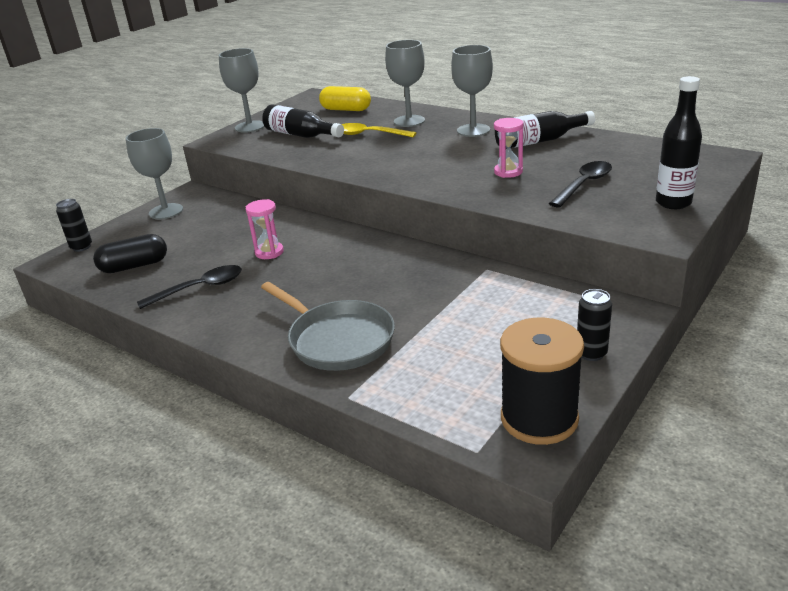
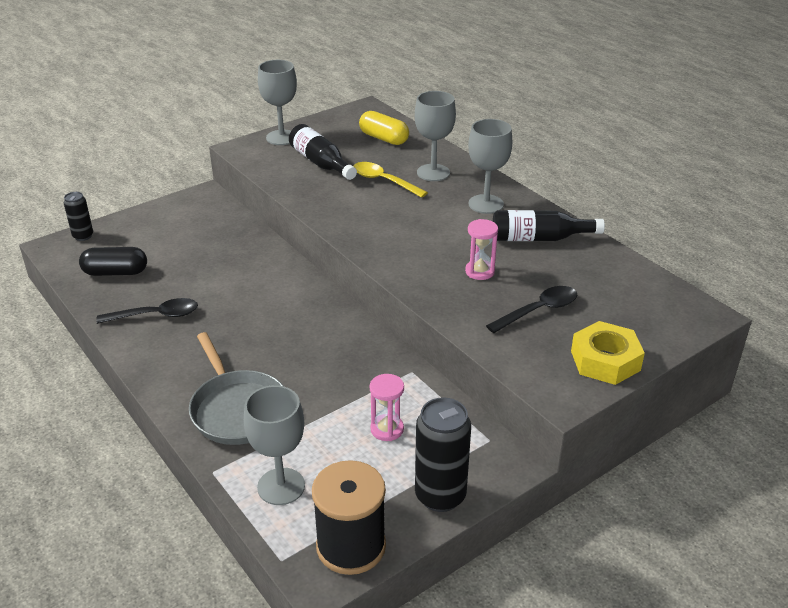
camera: 15 degrees right, 5 degrees up
(166, 211) = (172, 213): grey goblet -> grey goblet (281, 486)
(269, 252) = (234, 291): pink hourglass -> pink hourglass (387, 429)
(591, 353) = (440, 496): black can -> black can, size x1.75
(673, 203) = (605, 360): black bottle -> yellow nut

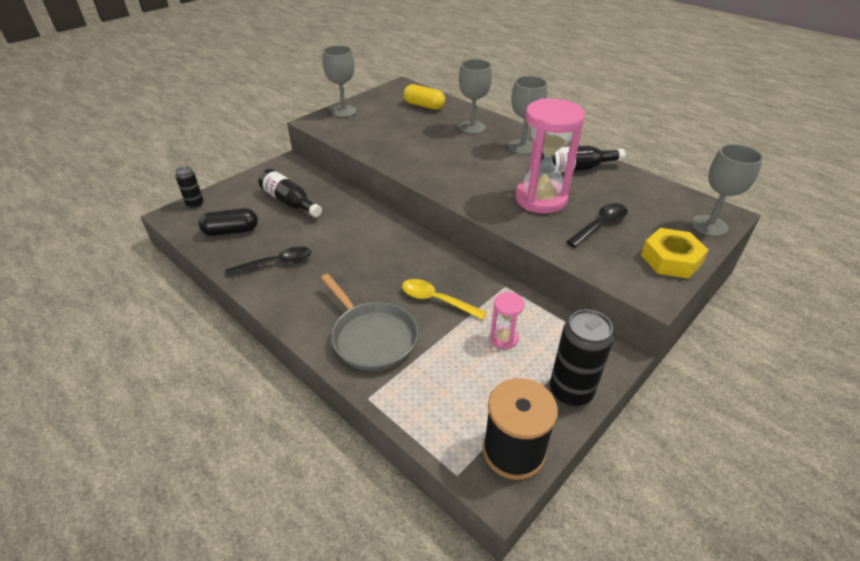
camera: 10 degrees left, 5 degrees up
(281, 486) = (433, 403): grey goblet -> grey goblet (709, 226)
(321, 163) = (382, 127): black bottle -> black bottle (289, 202)
(383, 181) = (436, 137): yellow spoon -> yellow spoon (436, 300)
(479, 271) = (540, 199): pink hourglass -> pink hourglass, size x2.18

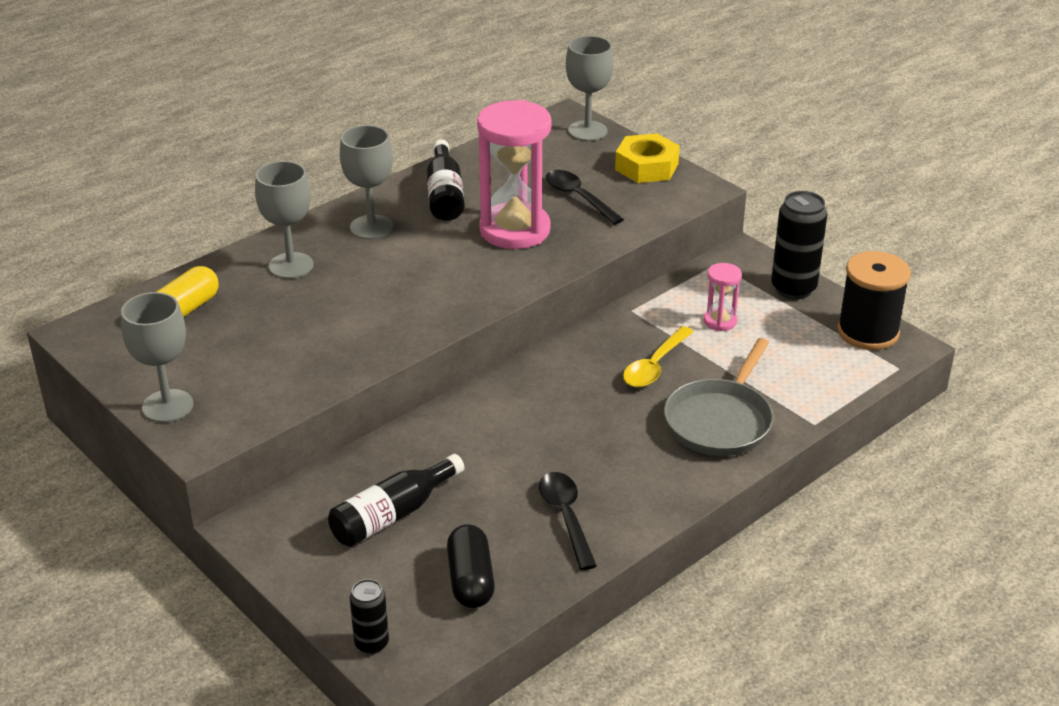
camera: 85 degrees left, 5 degrees down
(372, 337) = (720, 421): grey pan -> grey pan turned 150 degrees clockwise

